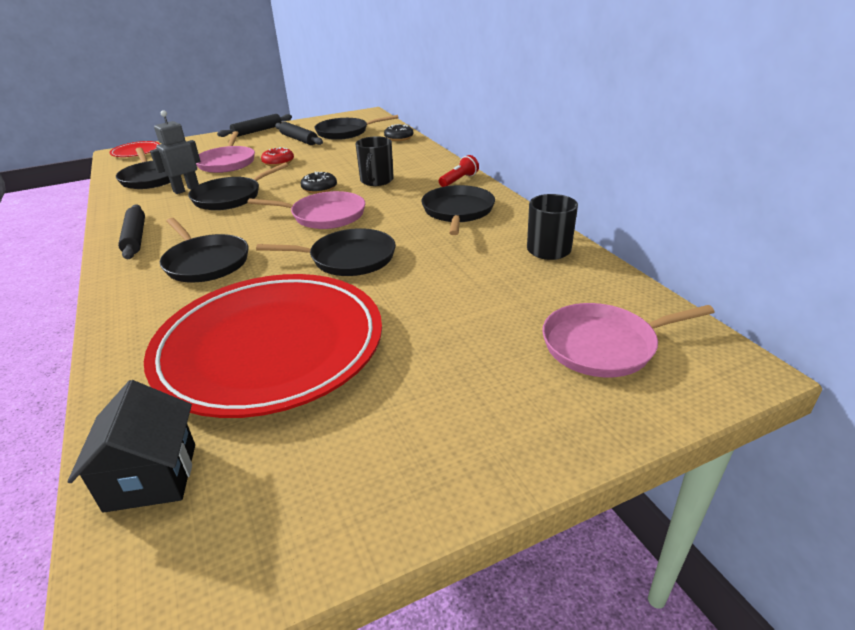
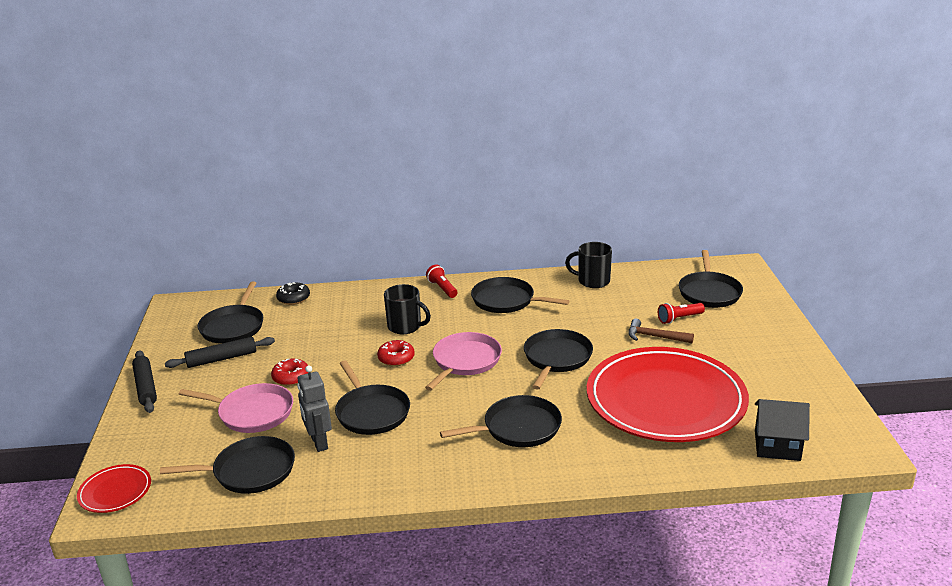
camera: 70 degrees left, 5 degrees down
(135, 238) = (432, 472): black rolling pin -> none
(319, 188) = (396, 358): black donut -> red donut
(432, 315) = (655, 337): none -> brown hammer
(496, 328) = (679, 319): none -> red flashlight
(603, 345) = (709, 292): pink pan -> black pan

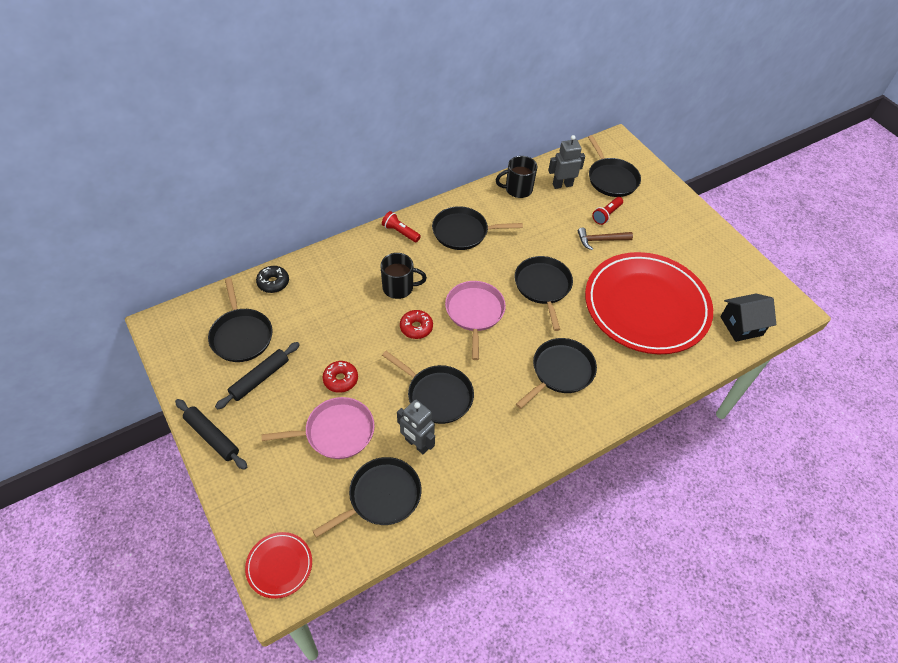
camera: 30 degrees left, 25 degrees up
(646, 287) = (562, 185): none -> grey robot

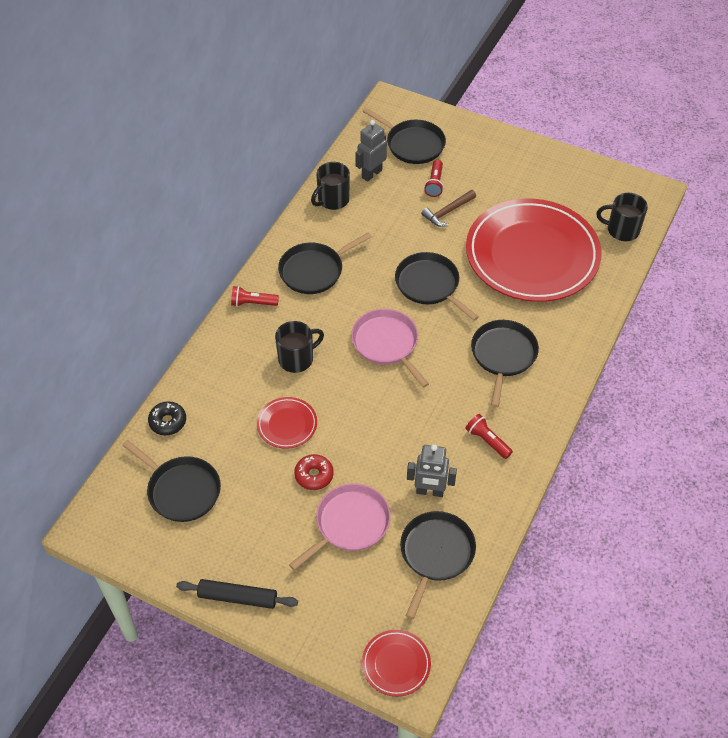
camera: 30 degrees left, 0 degrees up
(260, 378) = (236, 519): black rolling pin -> none
(352, 331) = (287, 424): none -> red plate
(416, 327) = (344, 388): red donut -> none
(437, 395) = (413, 438): black pan -> none
(494, 431) = (487, 441): none -> red flashlight
(741, 326) = (622, 230): black house -> black mug

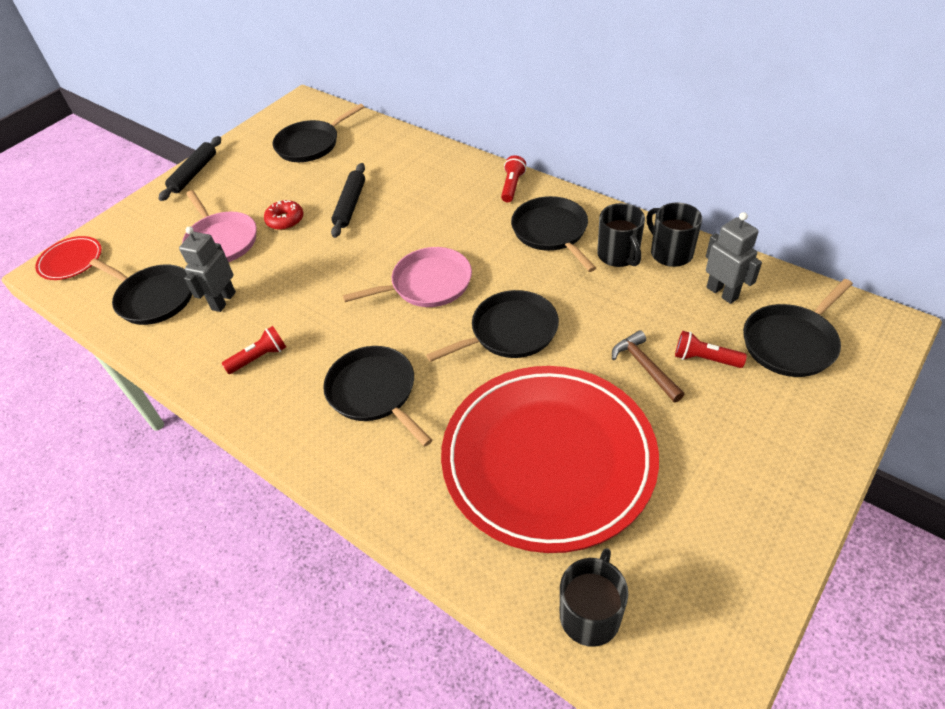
camera: 105 degrees right, 5 degrees down
(168, 422) = (384, 136): black donut -> none
(287, 424) = (350, 205): red plate -> black rolling pin
(297, 359) = (429, 214): black mug -> black mug (618, 255)
(503, 356) = (374, 392): black pan -> black pan turned 150 degrees counterclockwise

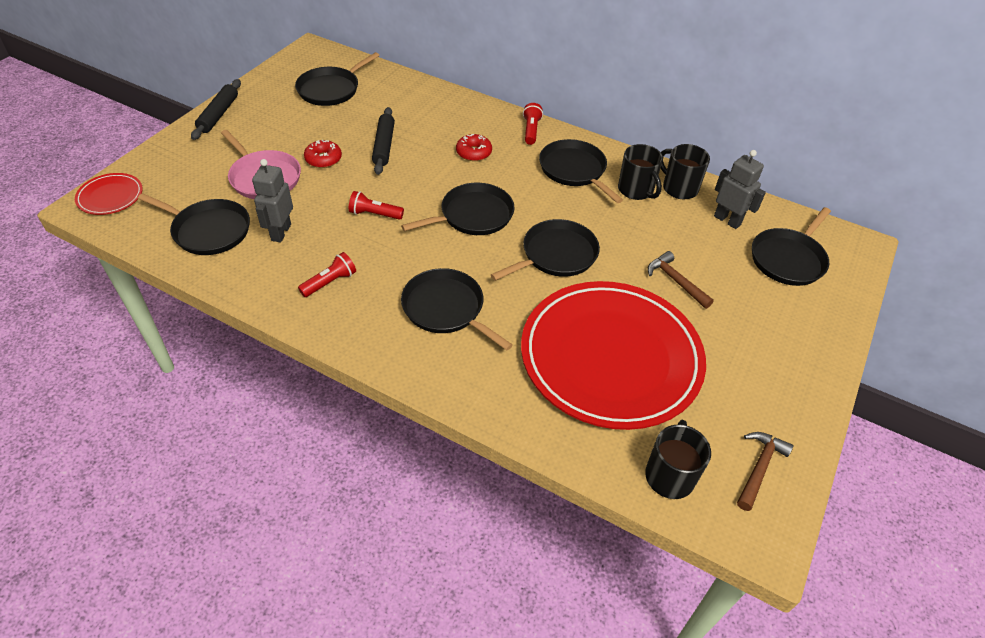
camera: 15 degrees left, 0 degrees up
(427, 284) = (473, 215): pink pan -> black pan
(444, 212) = (473, 153): none -> red donut
(704, 359) = (723, 273): red flashlight -> red flashlight (374, 214)
(705, 613) = (759, 468): none -> brown hammer

